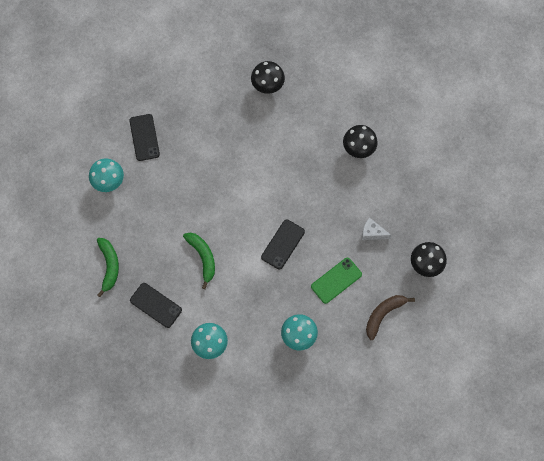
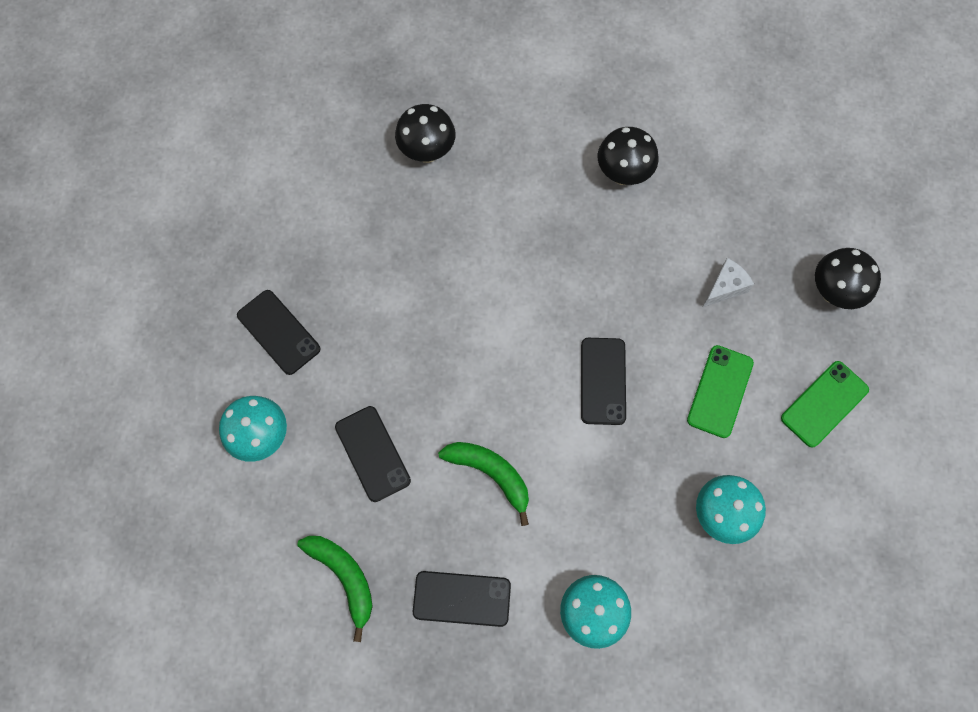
camera: 30 degrees left, 0 degrees up
(154, 218) = (372, 453): none -> black phone
(372, 233) = (725, 287): white cheese -> white cheese turned 150 degrees clockwise
(383, 314) = (824, 404): brown banana -> green phone

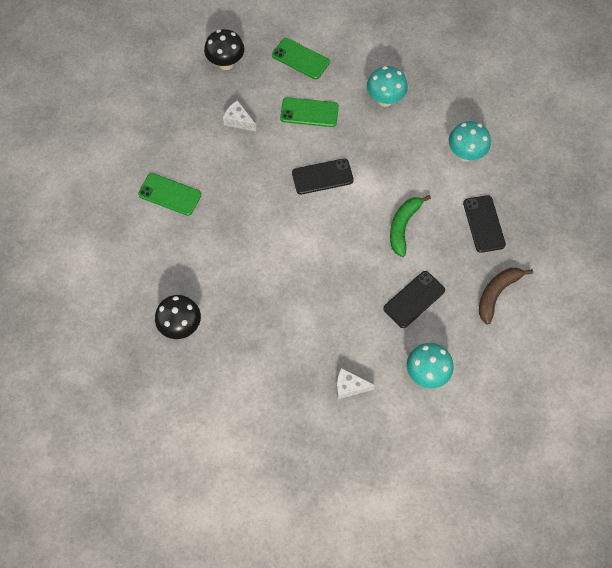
camera: 105 degrees left, 5 degrees down
(278, 332) = (349, 386): black phone -> white cheese
(344, 577) = (496, 293): green banana -> brown banana
(623, 174) = (169, 194): black mushroom -> green phone

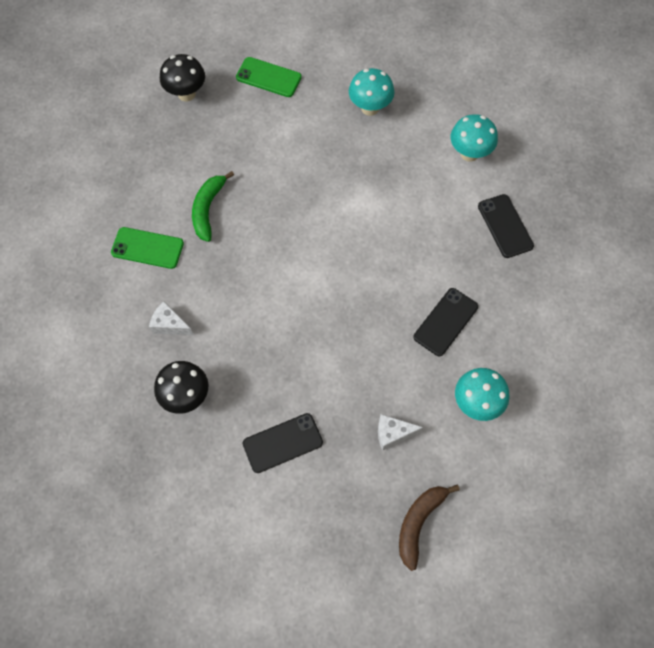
camera: 10 degrees left, 0 degrees up
(238, 121) = (212, 154): white cheese -> white cheese (170, 325)
(309, 112) = (289, 134): green phone -> none
(322, 176) = (317, 202): black phone -> black phone (282, 443)
(403, 226) = (417, 243): green banana -> green banana (208, 209)
(496, 293) = (535, 300): brown banana -> brown banana (418, 523)

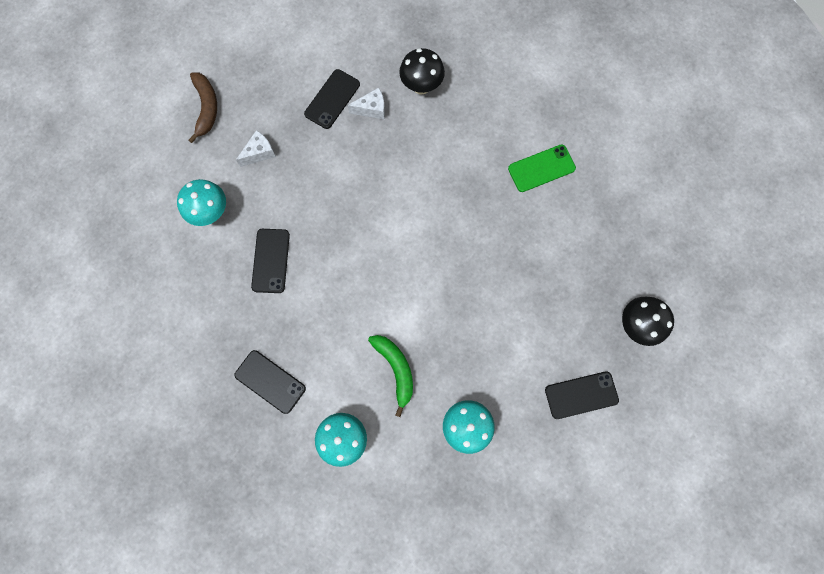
camera: 145 degrees right, 10 degrees up
(170, 325) = (474, 125): white cheese -> white cheese (372, 109)
(208, 209) = (524, 230): green banana -> green banana (396, 369)
(268, 77) = (581, 395): green phone -> black phone

